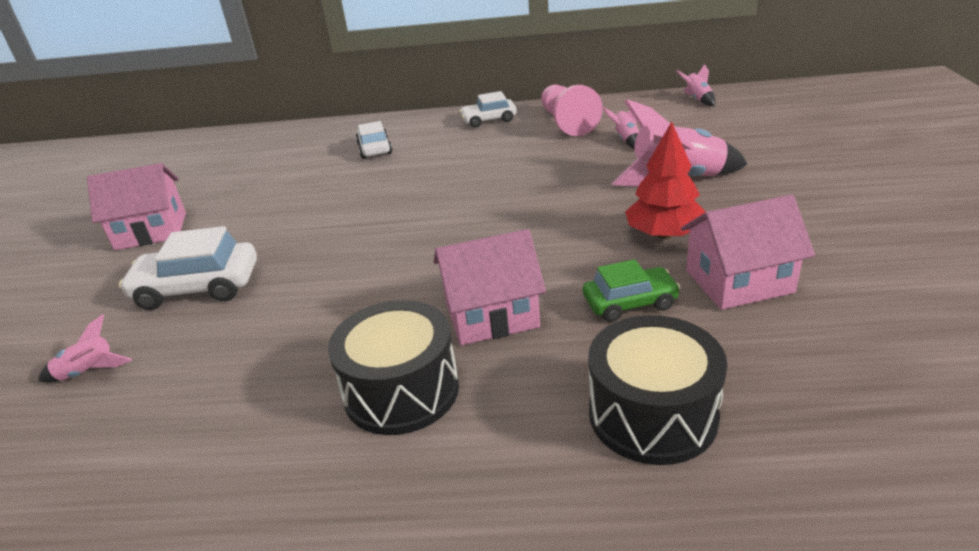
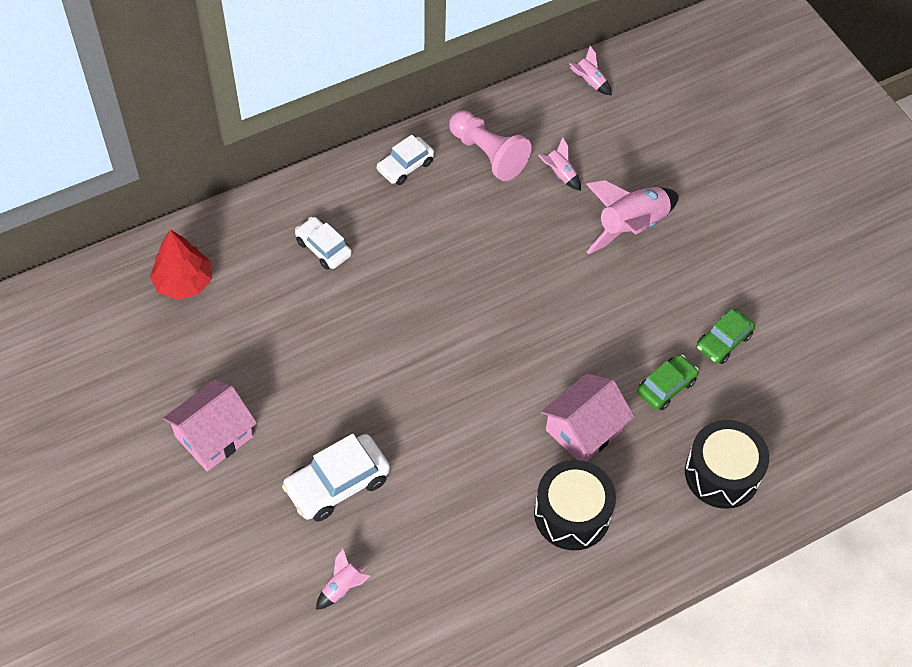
camera: 35 degrees left, 25 degrees up
(664, 234) = (654, 304): red tree -> red tree (184, 282)
(739, 281) = (723, 341): pink house -> green car

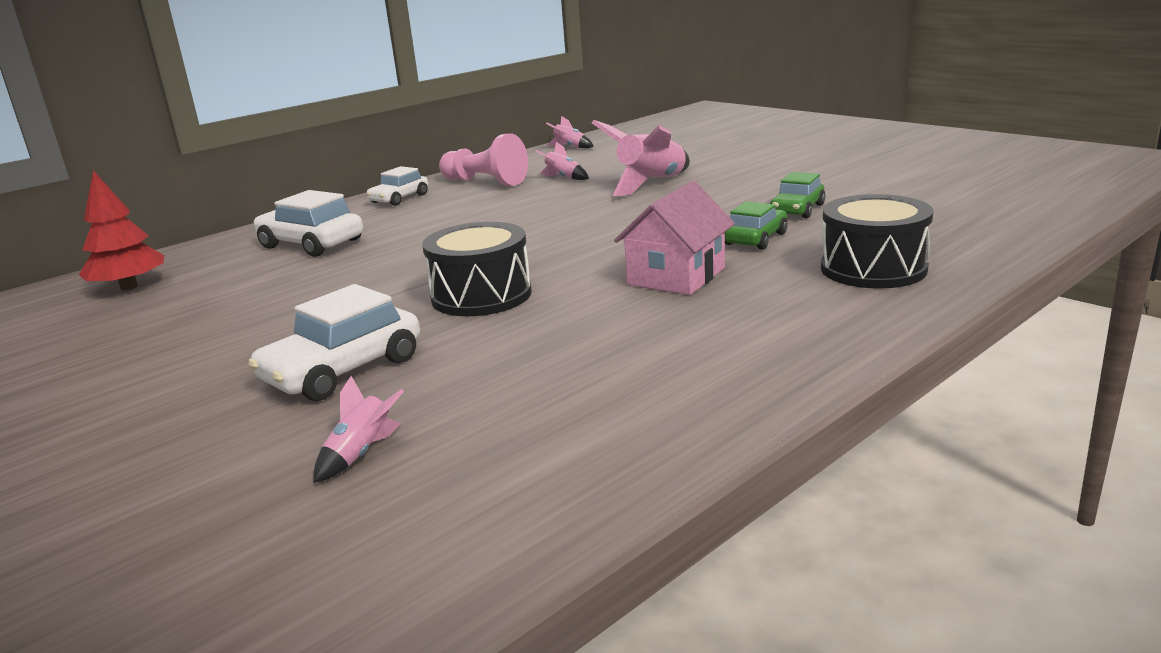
camera: 10 degrees left, 35 degrees down
(214, 436) = (148, 371): pink house -> none
(323, 248) = (311, 244): white car -> white car, size x1.55
(572, 514) = (701, 327): black drum -> black drum (481, 295)

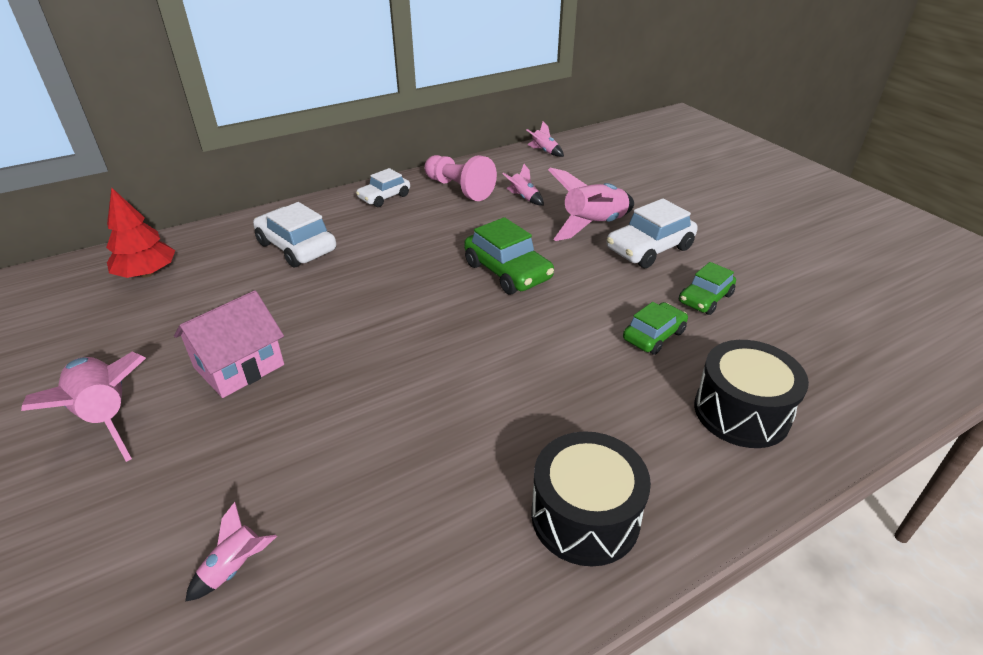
camera: 10 degrees right, 15 degrees up
(135, 386) = (106, 416): none -> pink rocket
(343, 370) = (260, 440): white car -> white car (649, 249)
(481, 295) = (400, 361): black drum -> black drum (585, 516)
(572, 224) = (507, 271): none -> green car
(676, 276) = (567, 376): pink house -> pink house (239, 366)

